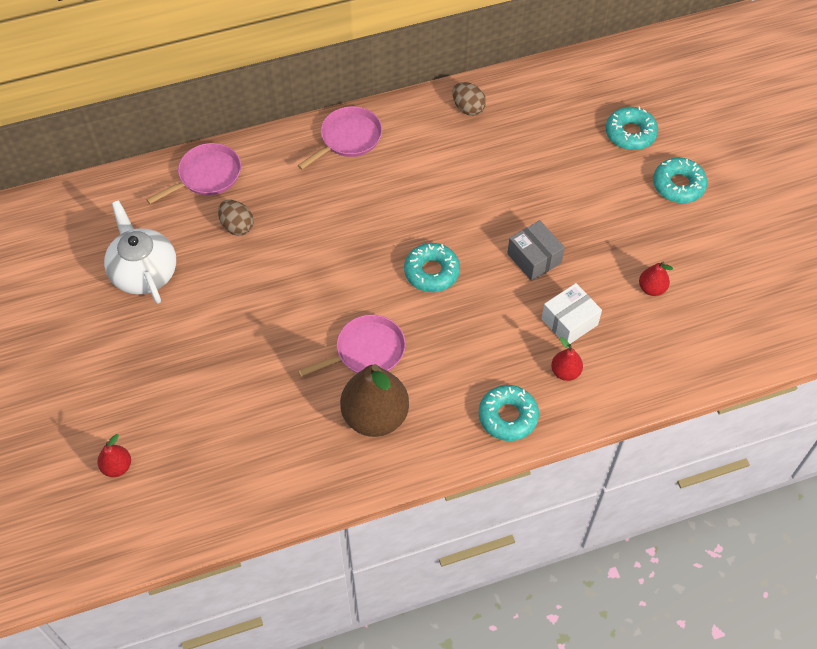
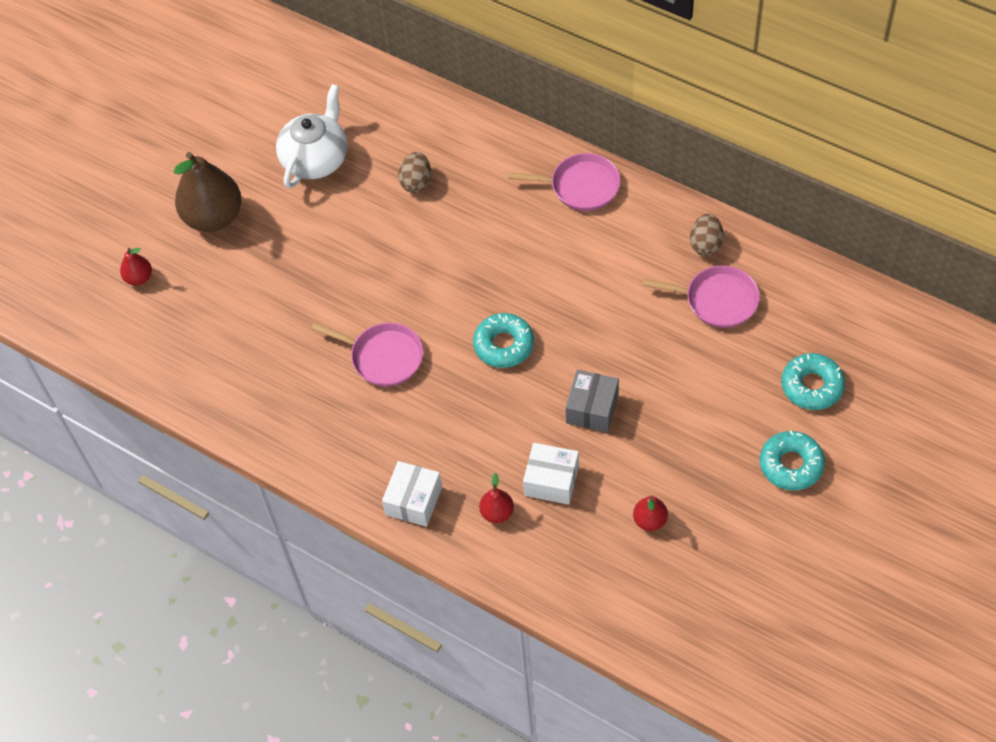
camera: 55 degrees right, 0 degrees up
(207, 175) = (445, 125): pink pan -> pink pan (717, 300)
(375, 416) = (329, 408): brown pear -> brown pear (213, 217)
(508, 416) = (414, 501): turquoise donut -> white box

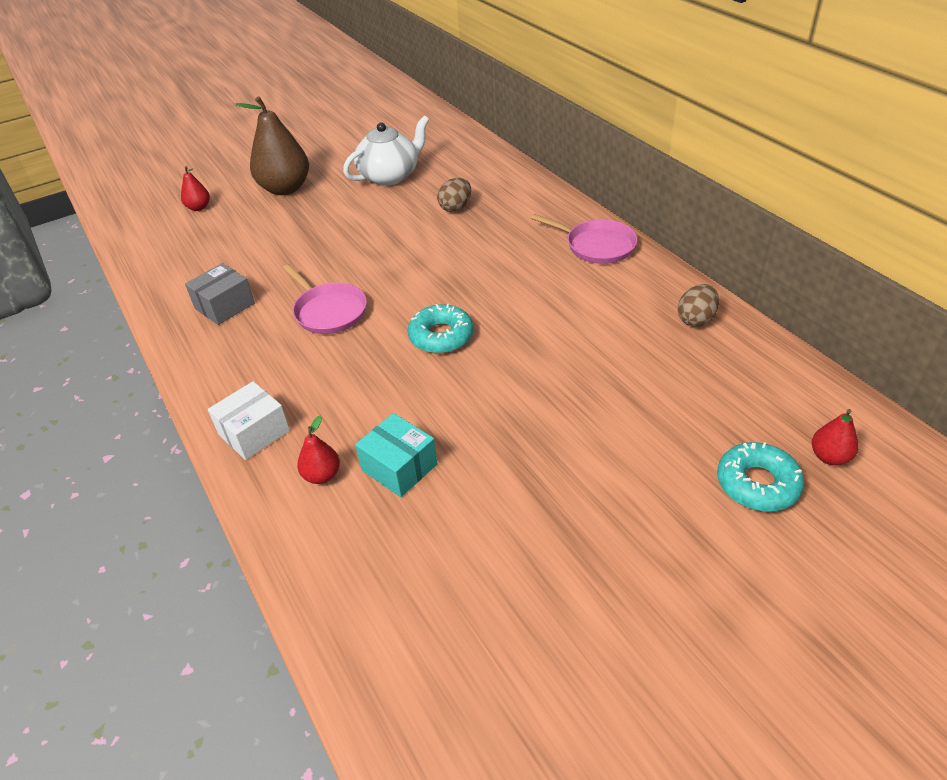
camera: 25 degrees right, 15 degrees down
(551, 481) = (399, 467): white box -> turquoise box
(592, 408) = (489, 417): grey box -> grey box (224, 306)
(650, 520) = (478, 551): red pear -> red pear (829, 457)
(717, 300) = (683, 368): pink pan -> none
(791, 465) = (689, 560): turquoise donut -> none

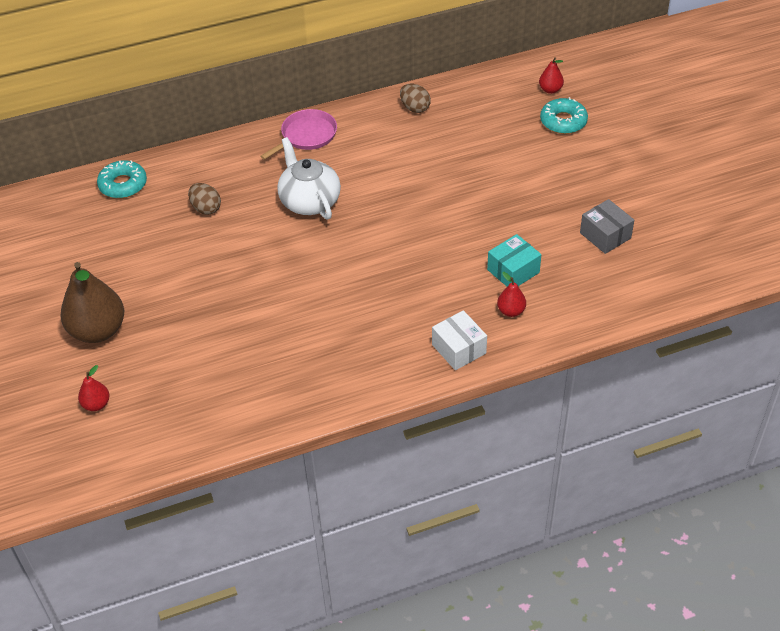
camera: 80 degrees left, 5 degrees up
(224, 306) = (289, 374): grey box -> grey box (605, 235)
(329, 311) = (327, 302): pink pan -> none
(390, 176) = (121, 248): white teapot -> white teapot (309, 201)
(441, 336) = (385, 237): turquoise donut -> turquoise donut (123, 185)

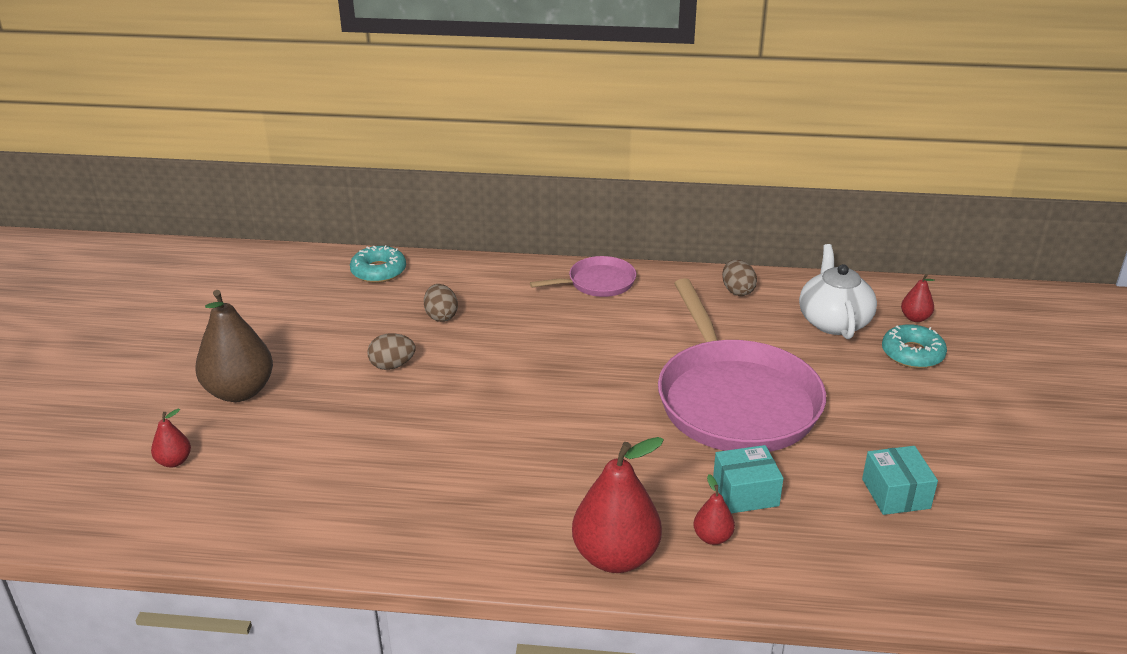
camera: 25 degrees right, 15 degrees down
(200, 265) = (392, 365): none -> brown egg
(309, 201) = (554, 343): white teapot -> white teapot (833, 321)
(459, 349) = (615, 557): white box -> red pear
(466, 203) = (735, 400): none -> pink pan
(605, 235) = (895, 493): grey box -> turquoise box

